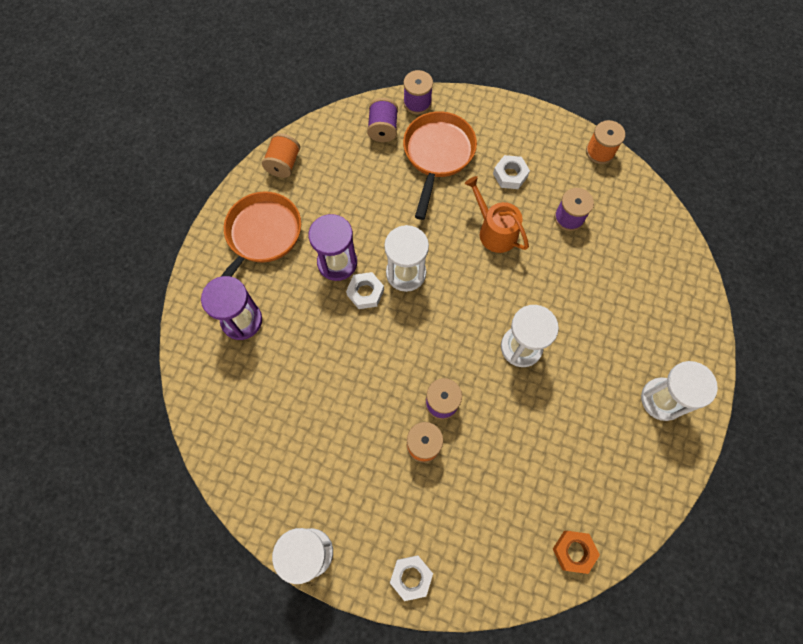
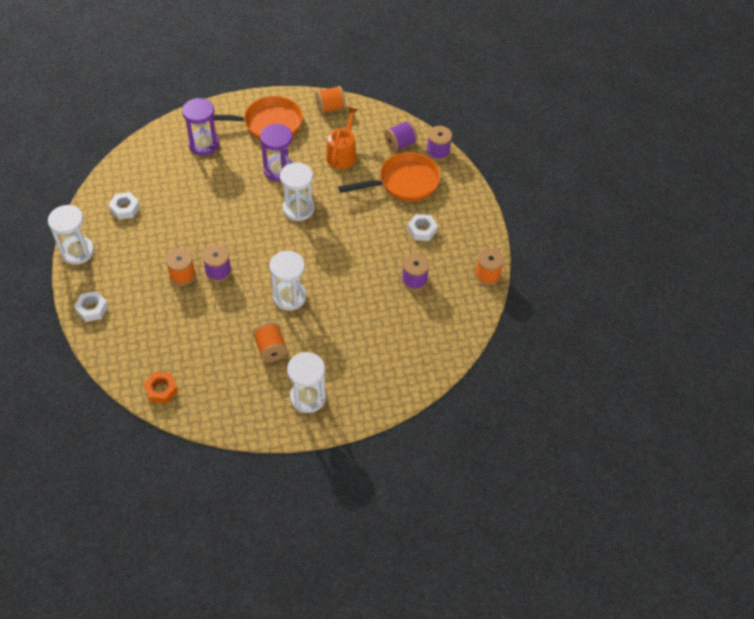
camera: 55 degrees right, 15 degrees down
(365, 292) = (268, 195): white nut -> white nut (125, 208)
(494, 231) = (368, 242): orange watering can -> orange watering can (342, 154)
(580, 403) = (271, 349): none -> orange spool

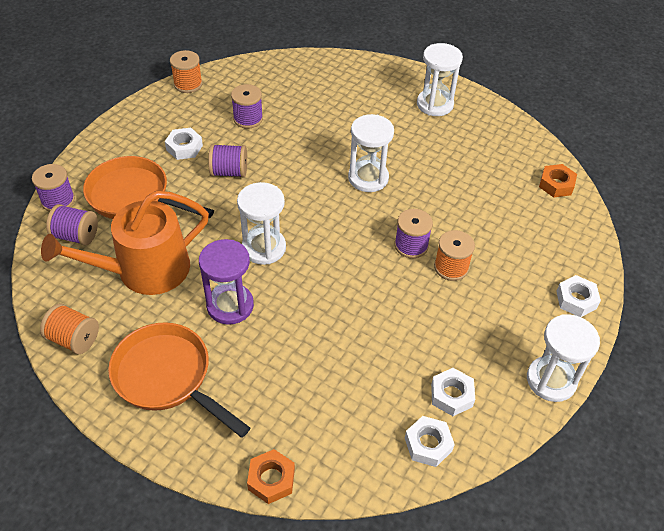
camera: 135 degrees left, 5 degrees down
(119, 181) = (428, 444): none -> white nut
(177, 123) = (271, 479): none -> orange nut
(204, 144) = (273, 412): purple hourglass -> none
(271, 349) = (429, 152): orange spool -> none
(342, 154) = (144, 270): orange watering can -> orange watering can, size x1.57
(375, 236) = (229, 172): none -> purple spool

